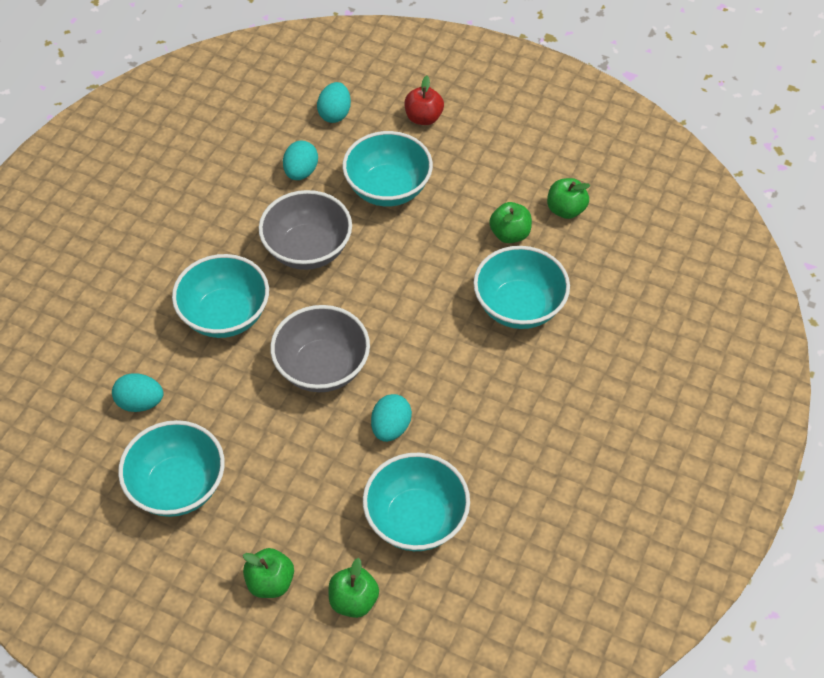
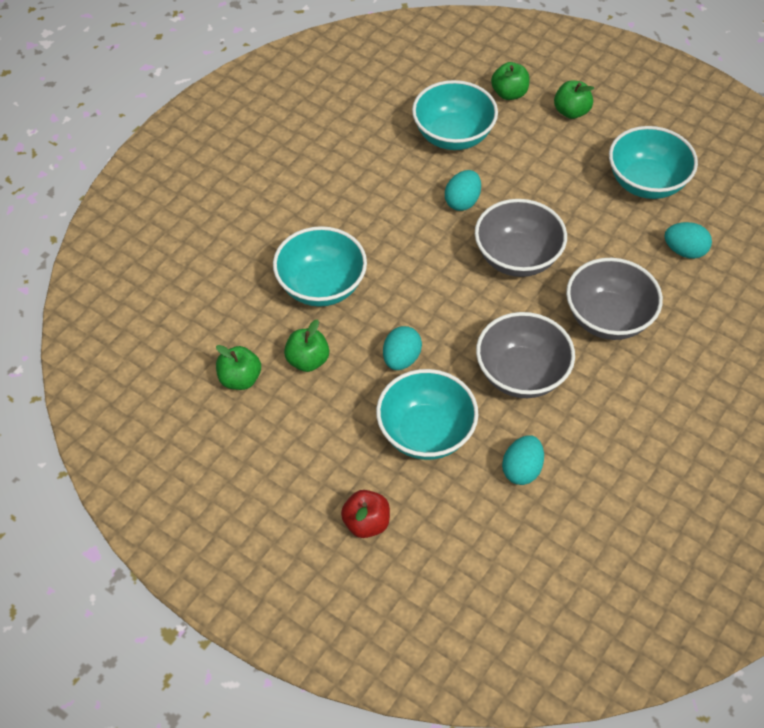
camera: 170 degrees left, 0 degrees up
(225, 315) = (608, 318): turquoise bowl -> grey bowl
(335, 114) = (473, 546): turquoise egg -> turquoise egg (401, 359)

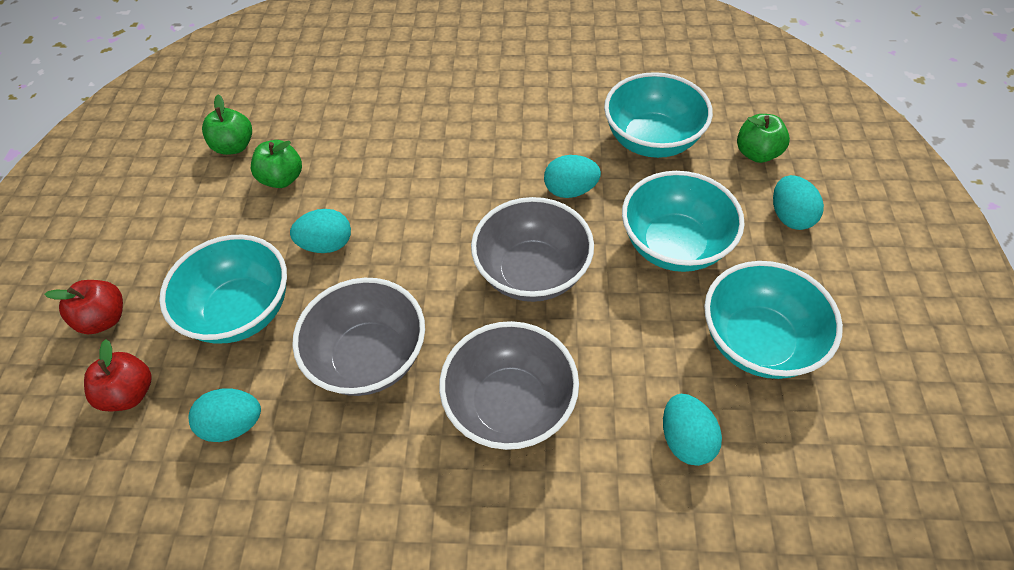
camera: 60 degrees right, 0 degrees up
(321, 286) = (378, 144): turquoise bowl -> turquoise bowl (674, 245)
(451, 524) = (130, 393): none -> red apple
(571, 112) = (790, 216): green apple -> turquoise egg

